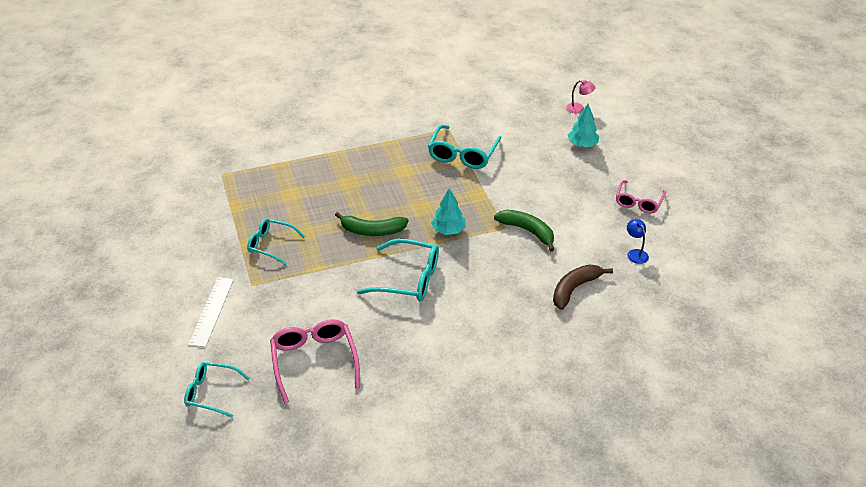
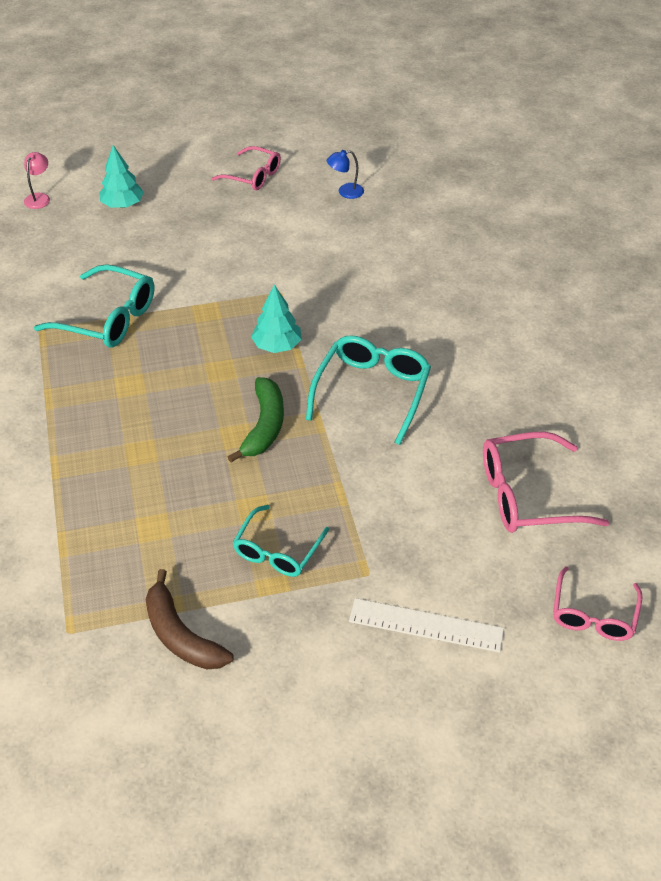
camera: 85 degrees left, 5 degrees up
(211, 393) = (593, 615): turquoise glasses -> pink glasses
(527, 231) = (291, 272): green banana -> none
(574, 289) = (402, 246): brown banana -> brown banana (181, 635)

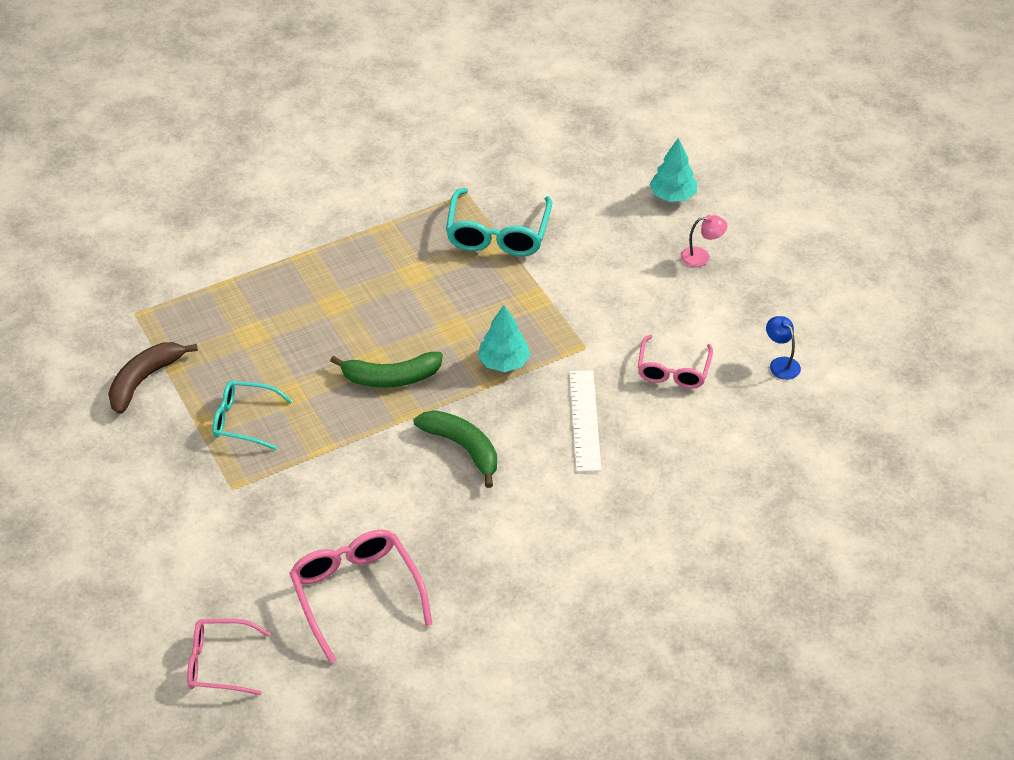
camera: 75 degrees right, 0 degrees up
(39, 197) = (656, 135): pink lamp -> pink lamp (701, 257)
(253, 176) = (771, 281): pink glasses -> pink glasses (673, 370)
(372, 391) = (463, 448): turquoise glasses -> green banana
(426, 625) = (184, 538): white ruler -> white ruler (584, 420)

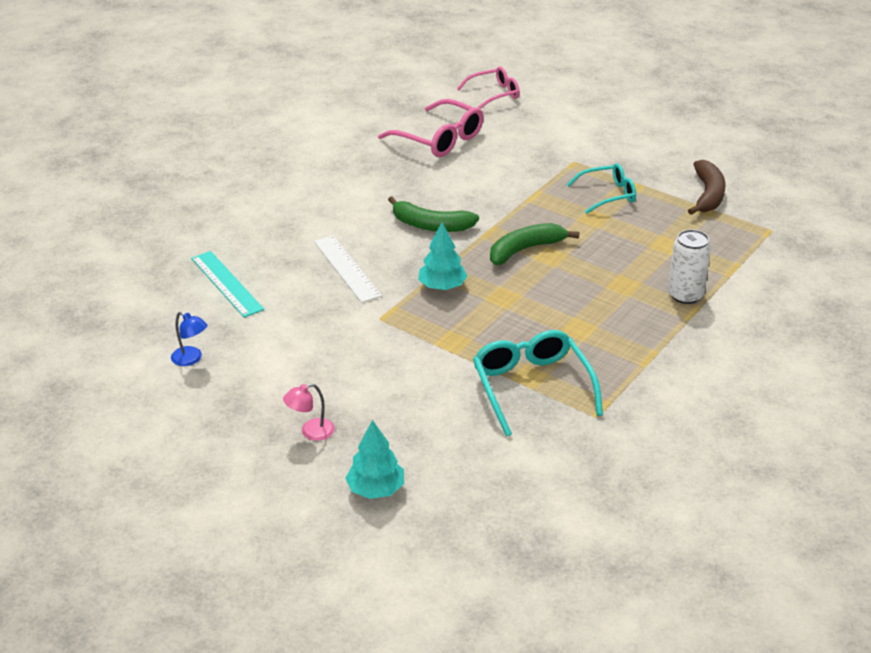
camera: 155 degrees right, 10 degrees down
(291, 272) = (685, 295): none -> white can
(673, 370) = (290, 324): pink glasses -> none
(717, 445) = (226, 283): none -> turquoise ruler

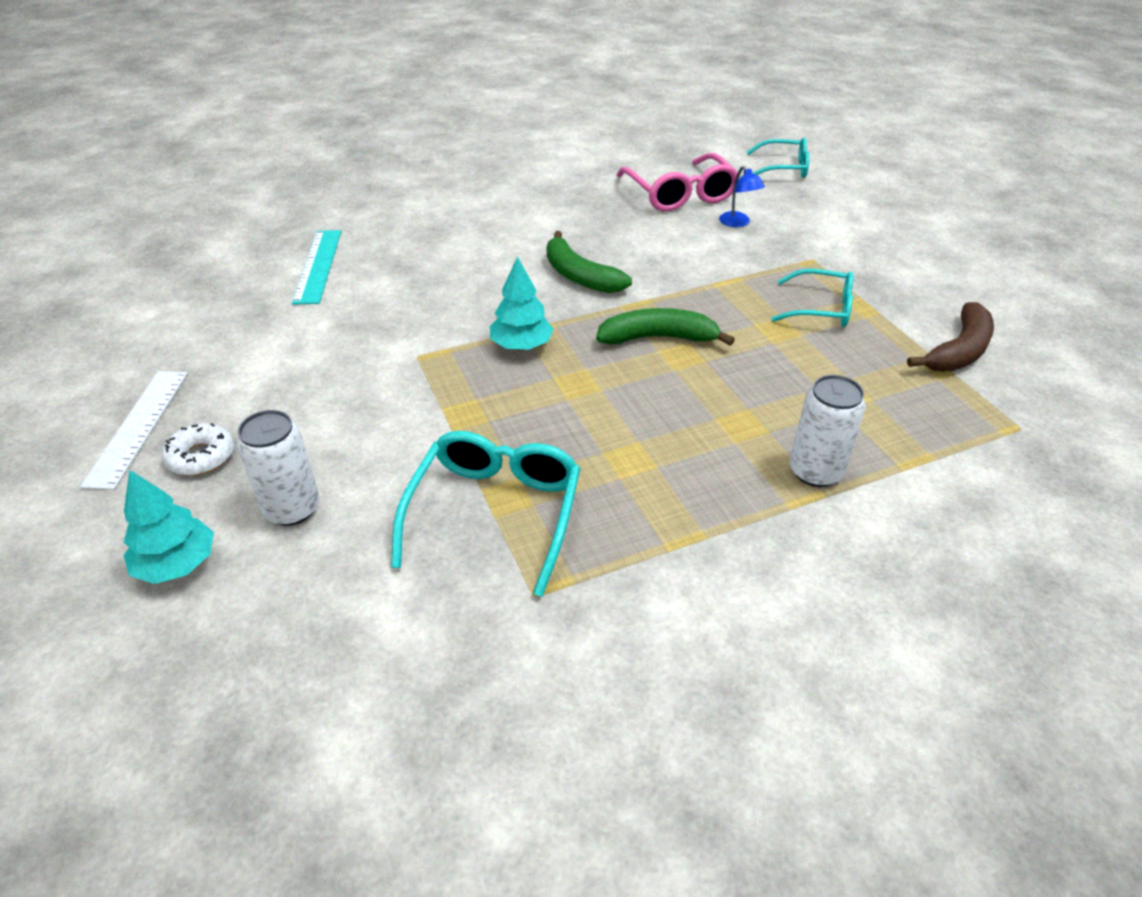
camera: 30 degrees right, 5 degrees up
(191, 359) = (196, 327): blue lamp -> blue lamp (738, 223)
(311, 432) = (201, 457): pink lamp -> white donut
(347, 268) = (445, 291): white ruler -> white ruler (138, 427)
(409, 434) = (292, 509): none -> white can
(494, 94) = (784, 168): pink glasses -> turquoise glasses

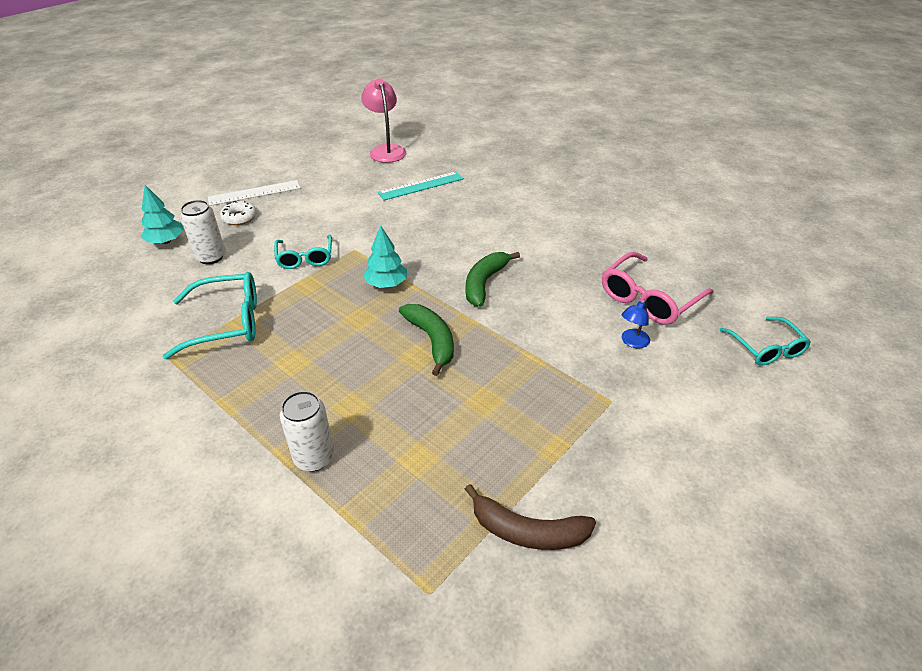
camera: 65 degrees right, 0 degrees up
(179, 270) = (386, 150): none -> pink lamp
(821, 309) = (533, 422): turquoise glasses -> turquoise glasses (305, 258)

